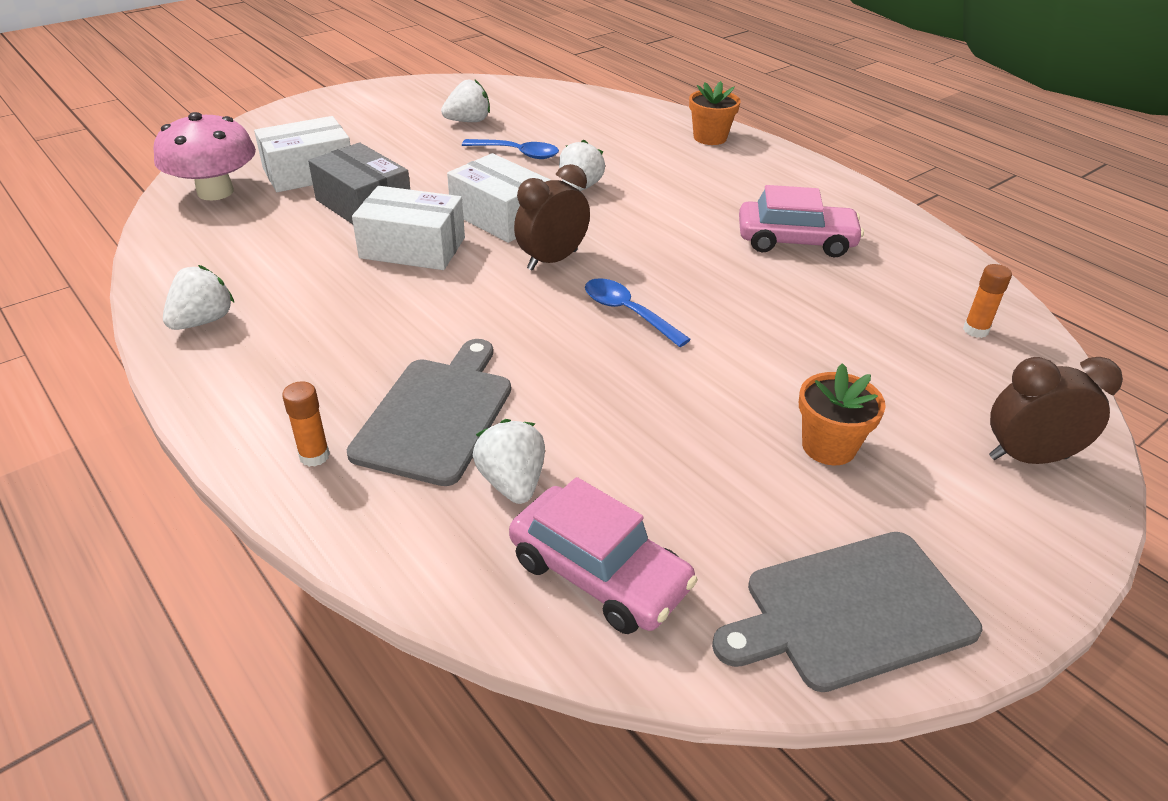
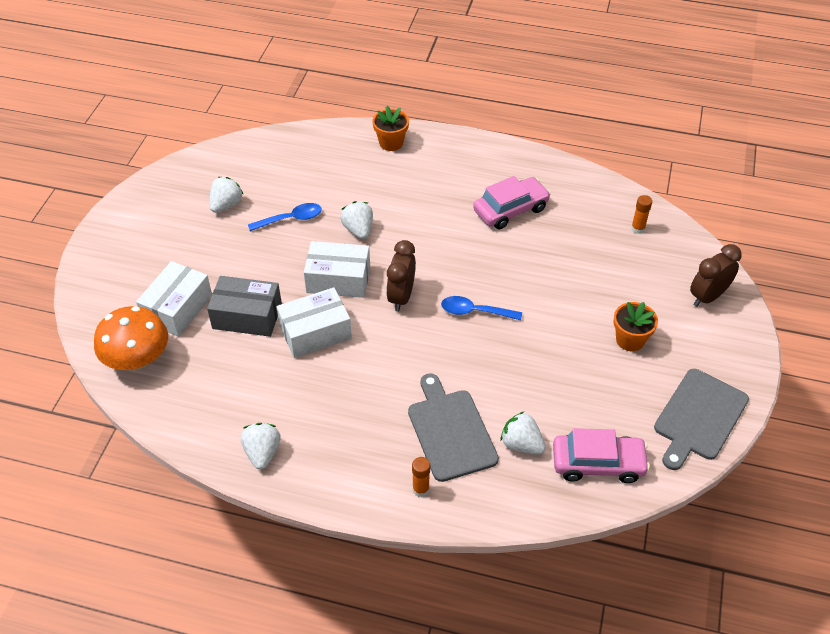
camera: 35 degrees left, 10 degrees up
(215, 192) = (137, 359): pink mushroom -> orange mushroom

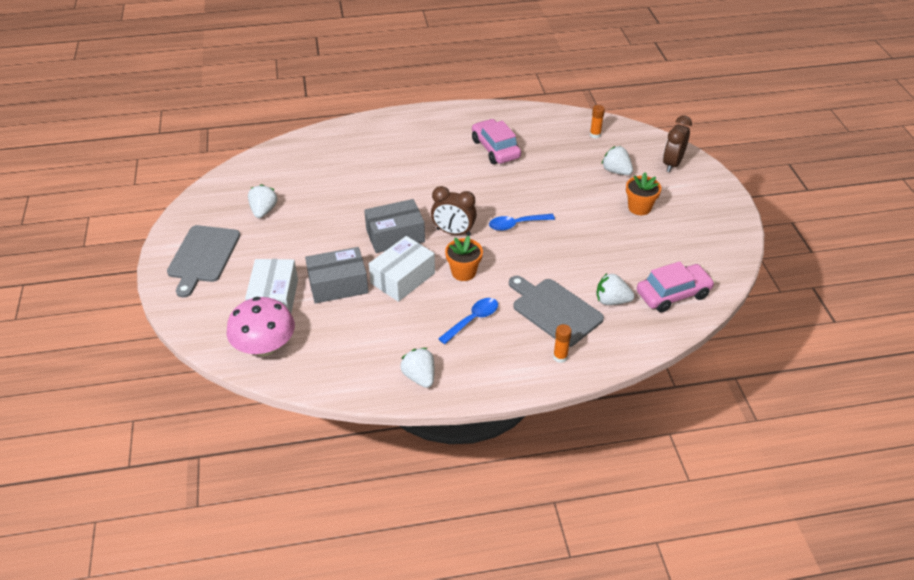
camera: 25 degrees left, 5 degrees down
(137, 359) = (265, 346): orange mushroom -> pink mushroom
(291, 219) = (326, 205): blue spoon -> blue spoon (472, 320)
(338, 279) = (395, 235): white box -> grey box
(358, 230) = (387, 196): white strawberry -> white strawberry (616, 171)
(391, 143) = (371, 129): orange flower pot -> orange flower pot (463, 272)
(401, 297) = (453, 232): brown clock -> brown clock turned 60 degrees counterclockwise
(510, 210) = (495, 149): pink car -> pink car turned 60 degrees counterclockwise
(698, 417) = (719, 241): grey cutting board -> grey cutting board (203, 256)

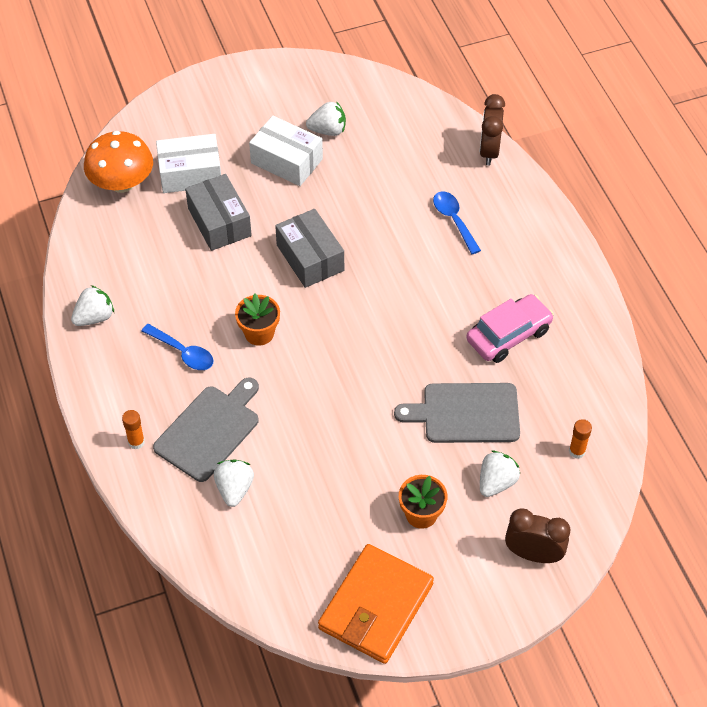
camera: 80 degrees right, 10 degrees up
(203, 256) = (243, 100): grey cutting board -> grey cutting board (466, 413)
(265, 346) = (122, 183): pink mushroom -> orange mushroom
(403, 278) = (239, 277): white box -> white box (286, 161)
(453, 232) = (328, 313): brown clock -> brown clock (489, 151)
(516, 224) = (356, 376): blue spoon -> blue spoon (454, 220)
(673, 294) = (257, 557): pink car -> none
(713, 238) = (376, 606): none -> orange wallet

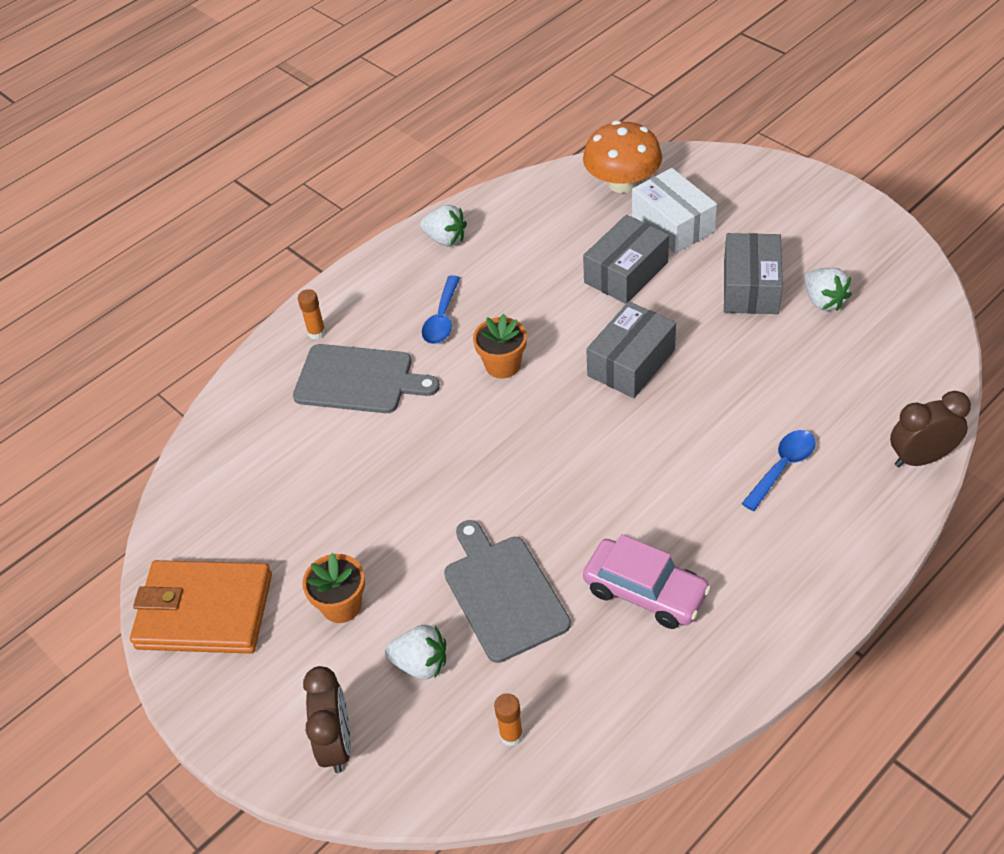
camera: 70 degrees right, 5 degrees down
(234, 489) = (297, 430): white strawberry -> none
(286, 161) = (750, 287): white box -> grey box

